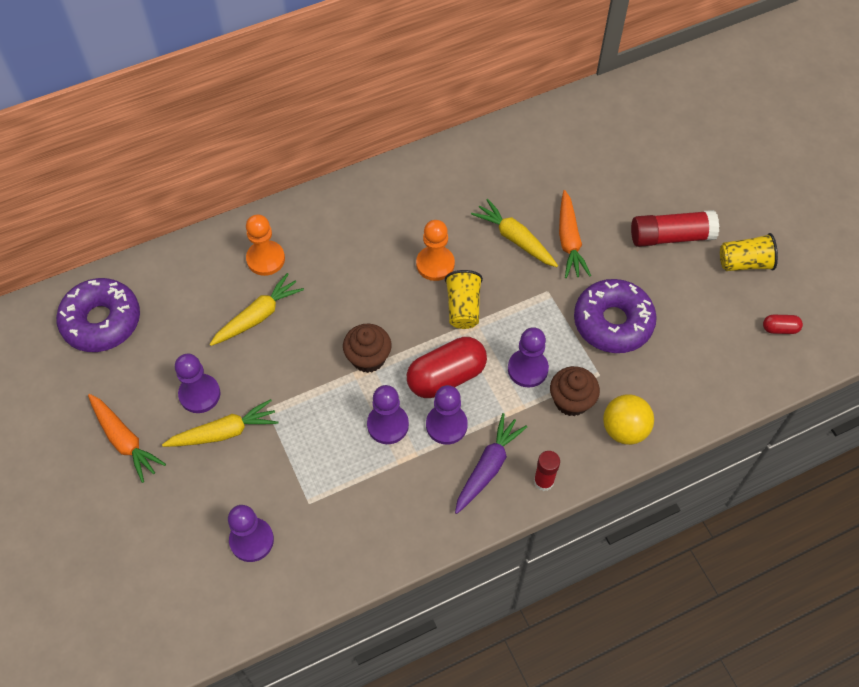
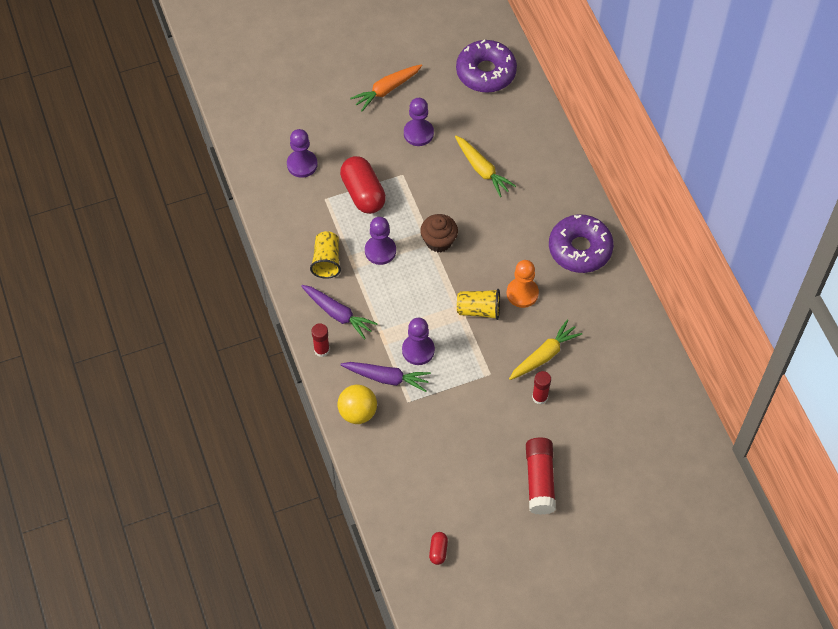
camera: 95 degrees right, 0 degrees up
(224, 432) = (386, 148): yellow carrot -> none
(265, 259) = (535, 175): orange pawn -> none
(446, 377) = (417, 293): red capsule -> red capsule (363, 193)
(446, 425) = (375, 289): purple pawn -> none
(569, 241) = (540, 397): orange carrot -> red glue stick
(571, 401) = (387, 378): brown cupcake -> purple carrot
(613, 322) = (456, 419): purple donut -> purple donut (580, 249)
(744, 263) = (508, 536): yellow cup -> yellow cup (327, 261)

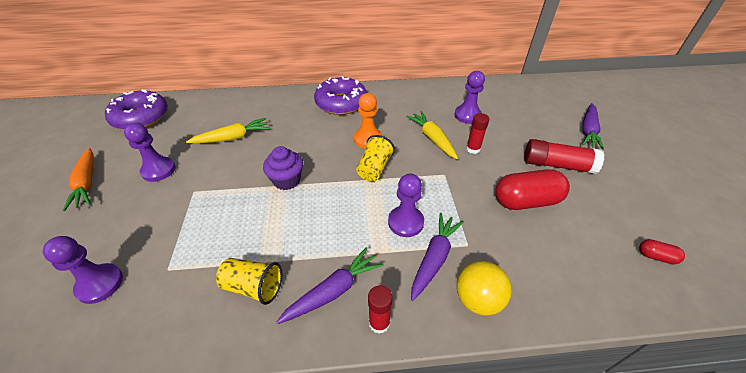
camera: 75 degrees left, 15 degrees down
(363, 193) = (189, 229): red capsule -> red capsule (526, 201)
(380, 251) = (270, 229): purple pawn -> purple pawn (467, 115)
(438, 241) = (287, 180): brown cupcake -> purple cupcake
(616, 519) = (588, 131): none -> purple carrot

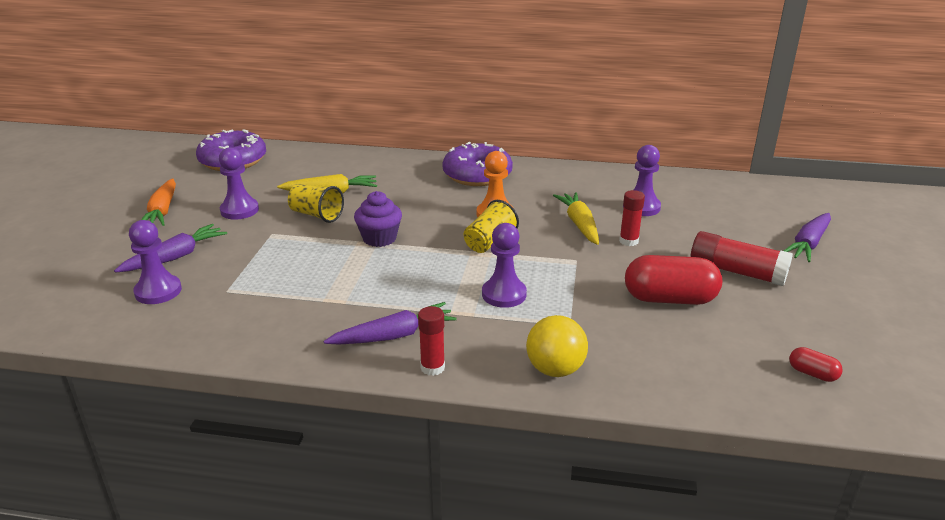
camera: 15 degrees right, 15 degrees down
(253, 287) = (310, 318): yellow cup -> yellow cup (316, 215)
(434, 258) = (522, 329): purple carrot -> purple carrot (175, 257)

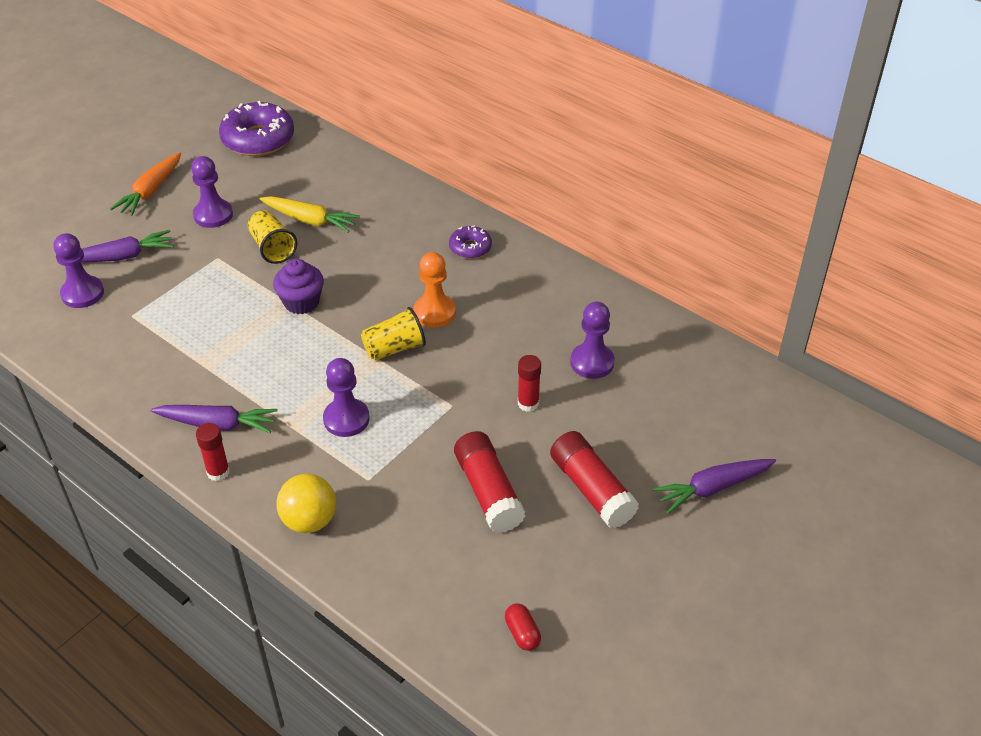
camera: 30 degrees right, 15 degrees up
(477, 175) = (470, 248): purple donut -> purple donut, size x0.53
(579, 224) = (503, 360): yellow carrot -> none
(669, 299) = (488, 492): red capsule -> red glue stick

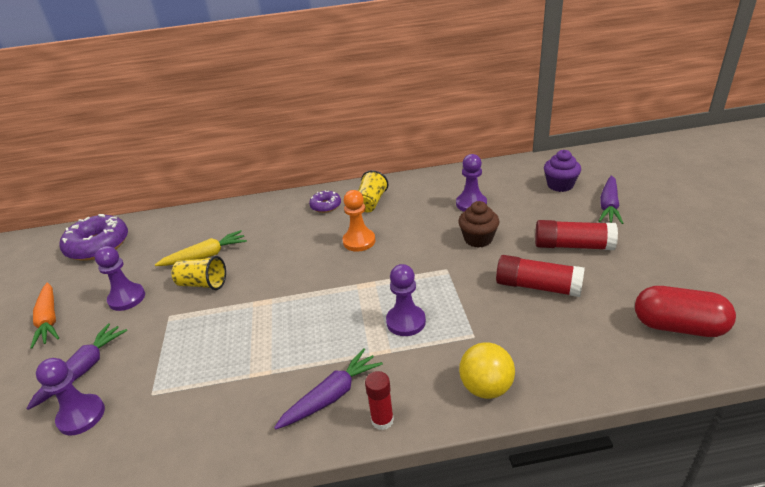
camera: 45 degrees left, 10 degrees down
(301, 302) = (271, 293): purple cupcake -> purple cupcake (560, 185)
(394, 348) = (368, 271): yellow cup -> yellow cup (371, 202)
(522, 633) = (678, 326): red capsule -> red capsule, size x2.16
(528, 403) = (478, 239): red glue stick -> brown cupcake

